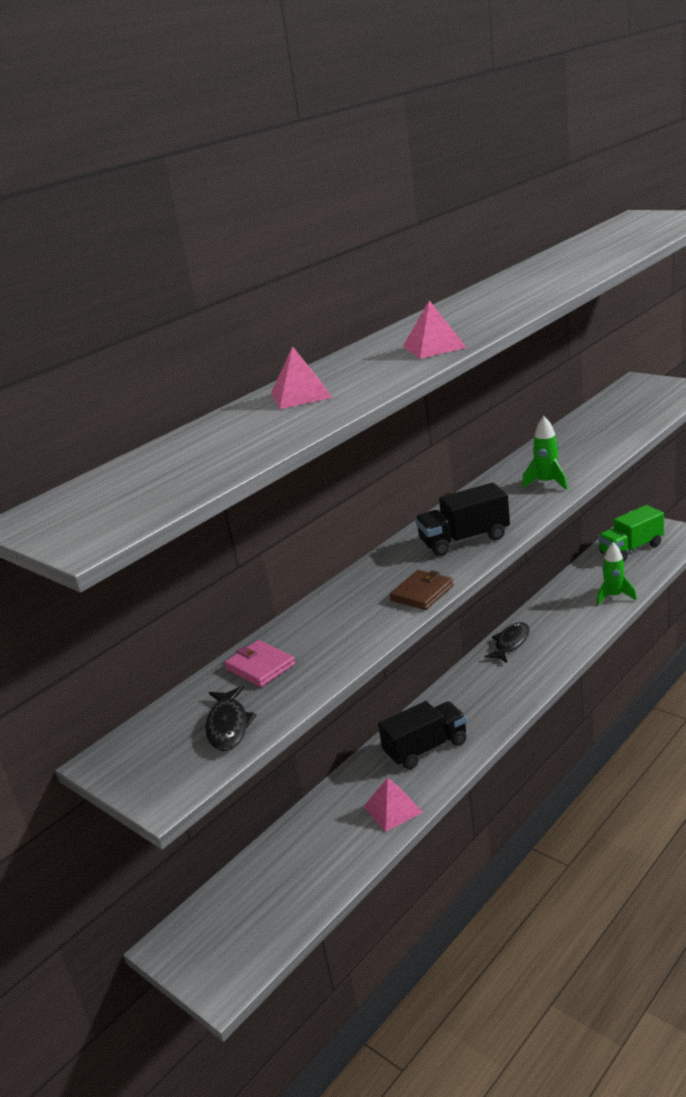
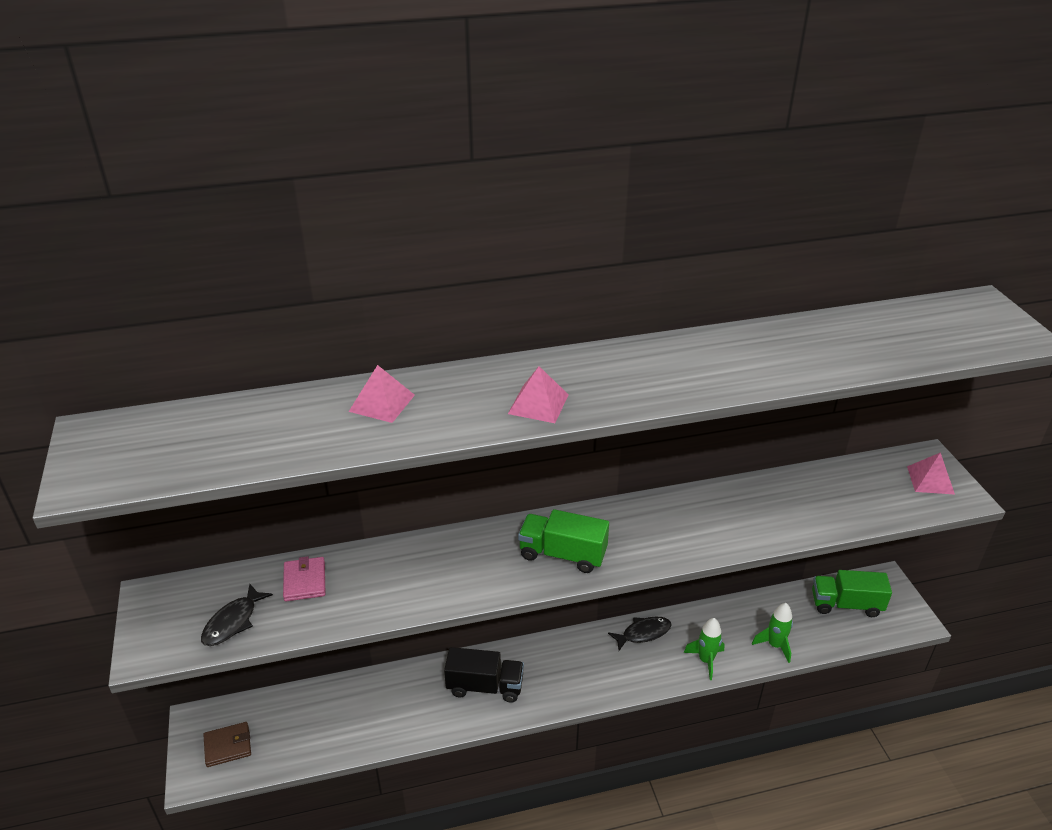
camera: 30 degrees right, 10 degrees up
(393, 809) = (413, 722): pink pyramid -> pink pyramid (930, 480)
(422, 593) = (472, 589): brown wallet -> brown wallet (228, 746)
(464, 540) = (562, 554): black truck -> green truck
(547, 483) = (696, 535): green rocket -> green rocket (706, 660)

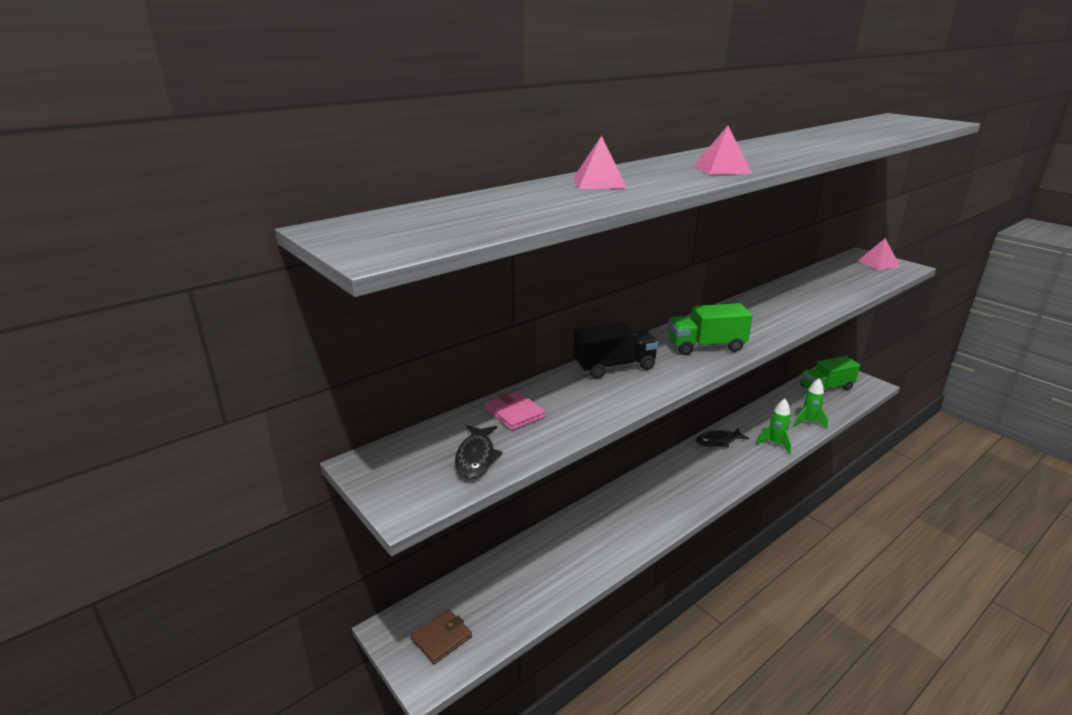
camera: 25 degrees left, 10 degrees down
(485, 686) = (635, 511): black truck -> black truck (614, 367)
(643, 633) = (718, 441): black fish -> black fish turned 150 degrees counterclockwise

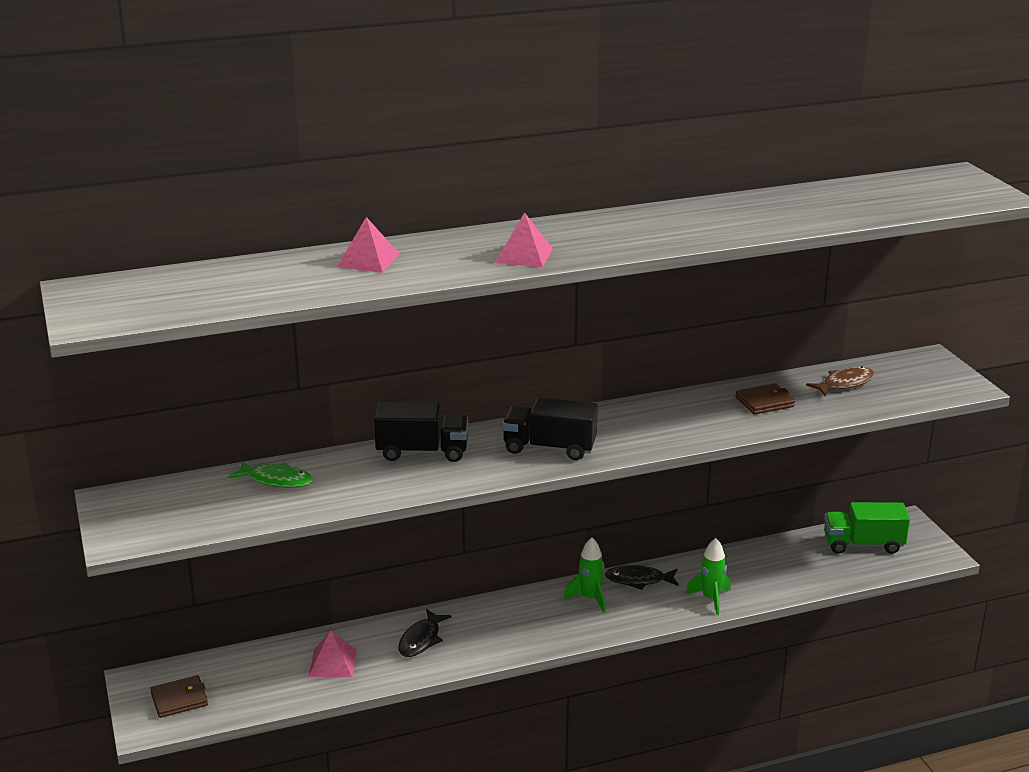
camera: 20 degrees right, 0 degrees up
(476, 458) = (207, 513): black fish -> black fish (421, 640)
(514, 413) = (276, 480): pink wallet -> green fish
(706, 346) = (549, 448): green truck -> black truck
(806, 293) = (764, 402): none -> brown wallet
(808, 422) = (786, 582): green rocket -> green rocket (590, 598)
(837, 275) = (844, 384): none -> brown fish
(878, 263) = (932, 375): pink pyramid -> pink pyramid (333, 663)

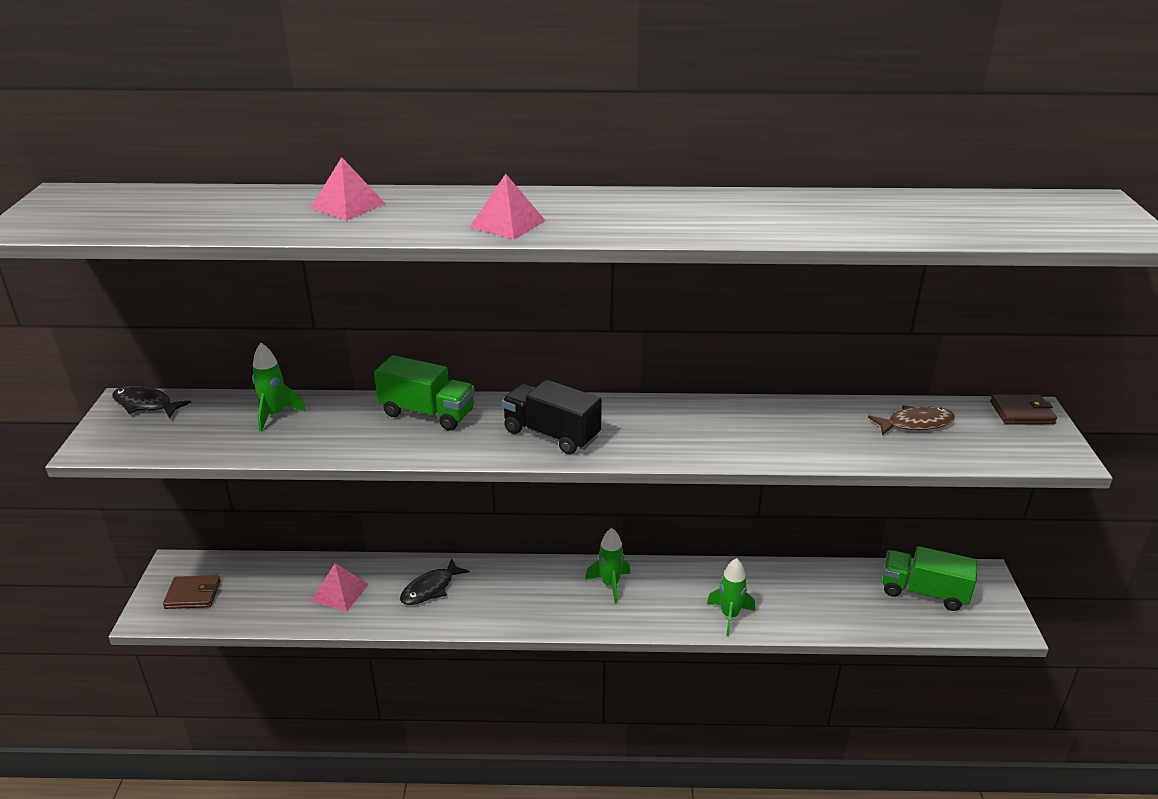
camera: 20 degrees right, 5 degrees up
(276, 480) = (275, 415): green fish -> green rocket
(422, 452) = (427, 413): black truck -> green truck
(638, 580) = (668, 576): black fish -> black fish (146, 404)
(764, 402) = (811, 428): brown wallet -> brown wallet (1021, 413)

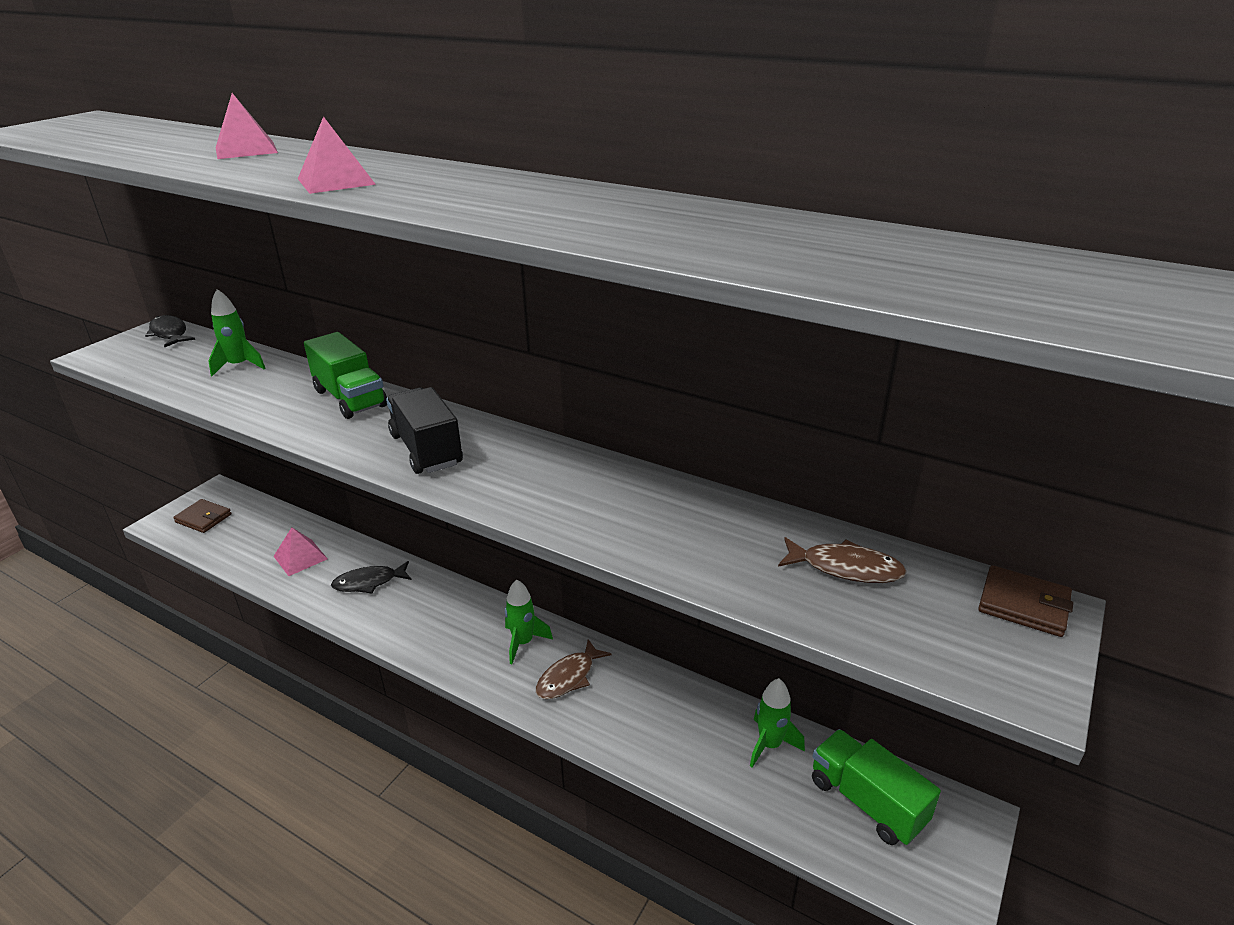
camera: 30 degrees right, 0 degrees up
(668, 595) = (569, 677): none -> brown fish
(729, 616) = (610, 727): green rocket -> green rocket (770, 745)

